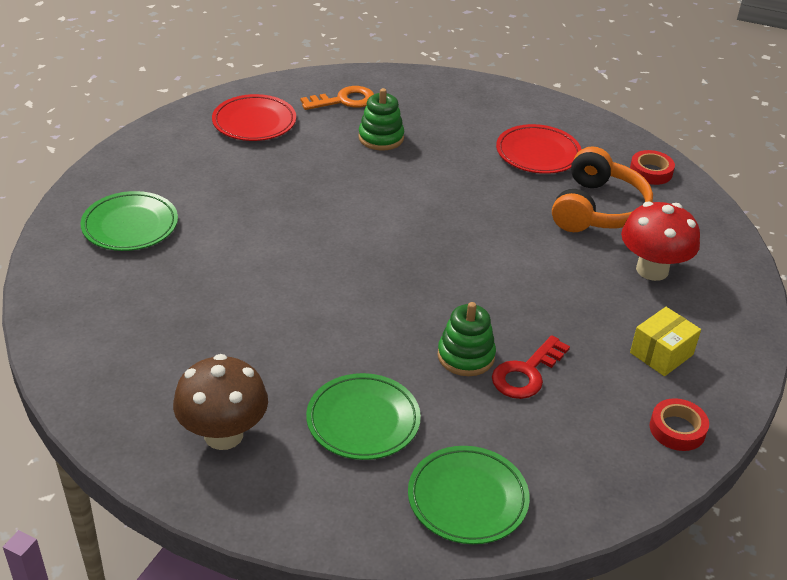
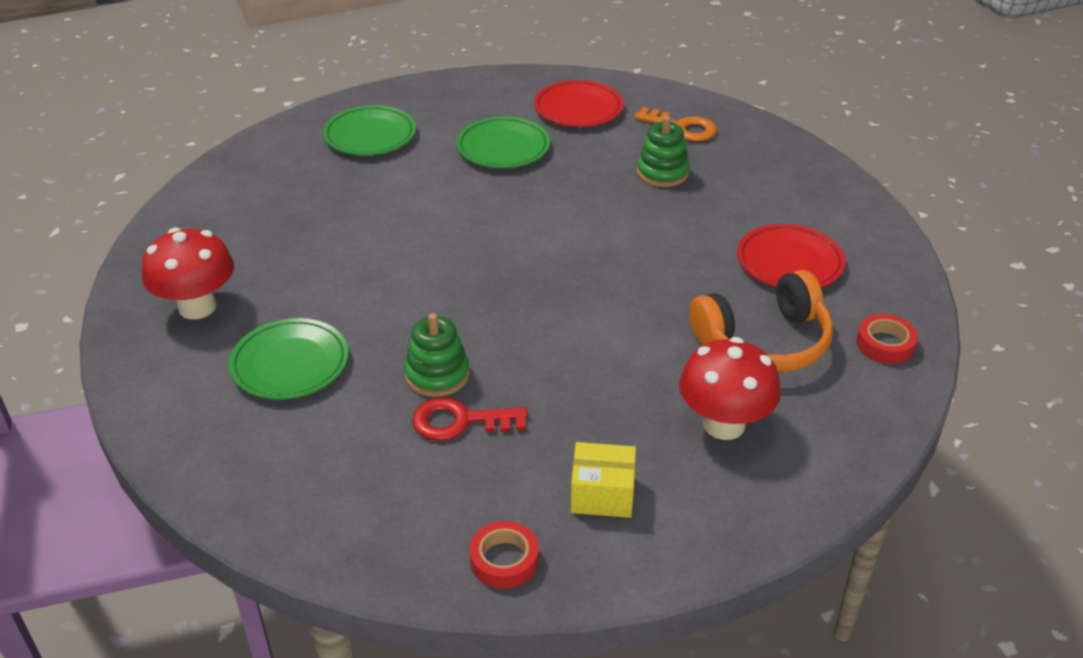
camera: 50 degrees right, 0 degrees up
(223, 435) = (197, 307): brown mushroom -> red mushroom
(467, 499) = (262, 470): green plate -> green plate (503, 148)

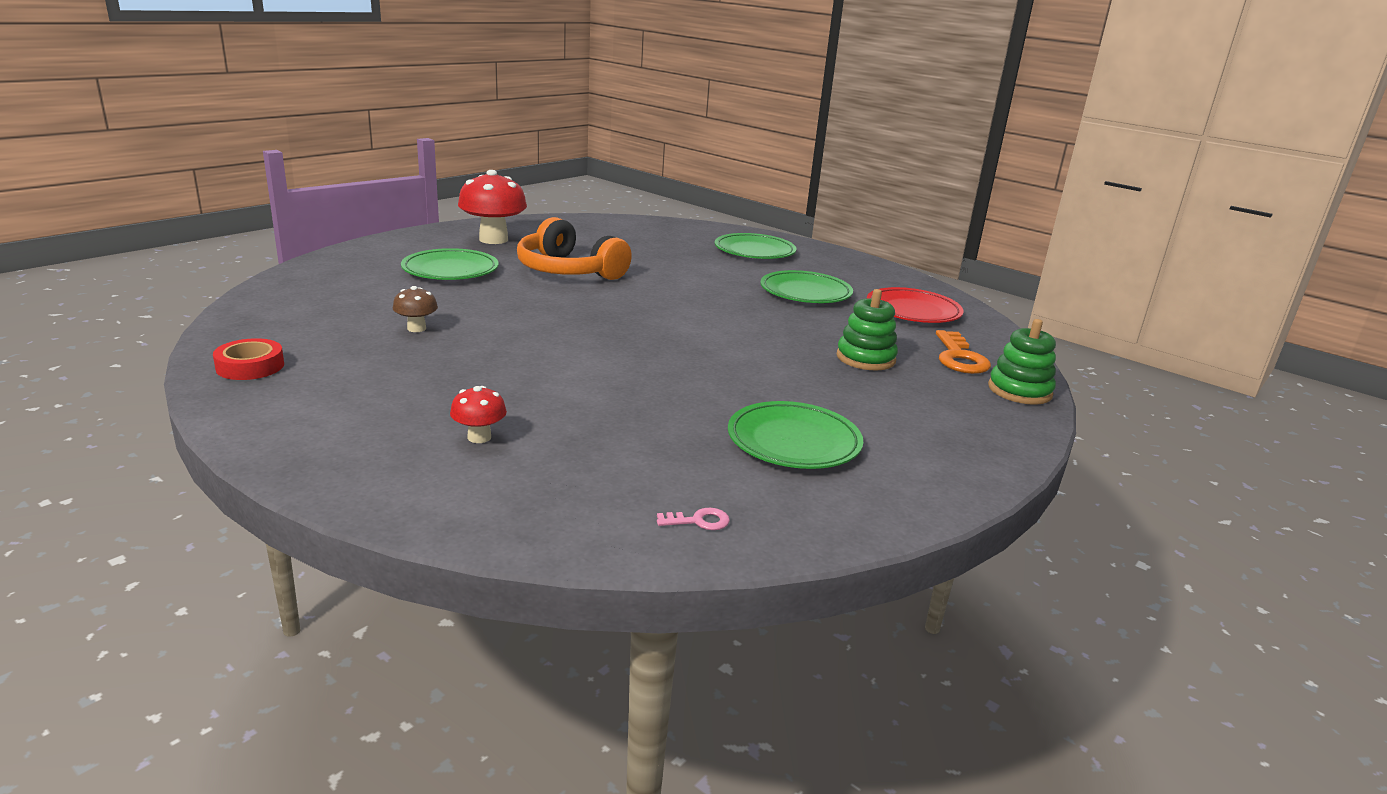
camera: 60 degrees right, 15 degrees down
(437, 375) = (470, 313): green stacking toy -> green stacking toy (1019, 391)
(460, 421) = (416, 328): red key -> brown mushroom
(602, 494) = (347, 393): yellow box -> none
(724, 424) = (479, 437): red mushroom -> red mushroom, size x0.49
(764, 341) = (634, 443): orange headphones -> orange headphones (568, 271)
(789, 262) = (793, 442): red plate -> green plate
(885, 344) = (699, 521): red tape -> pink key

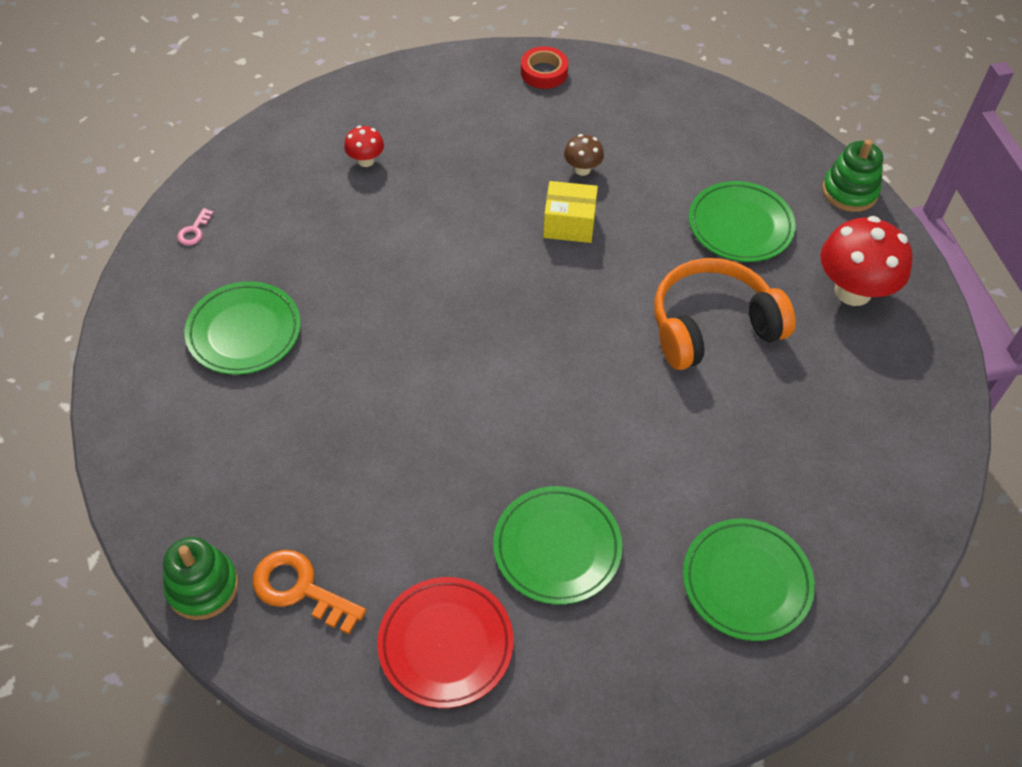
camera: 120 degrees right, 30 degrees up
(499, 324) = (569, 224): none -> yellow box
(865, 358) = (349, 487): green stacking toy -> green stacking toy (849, 191)

